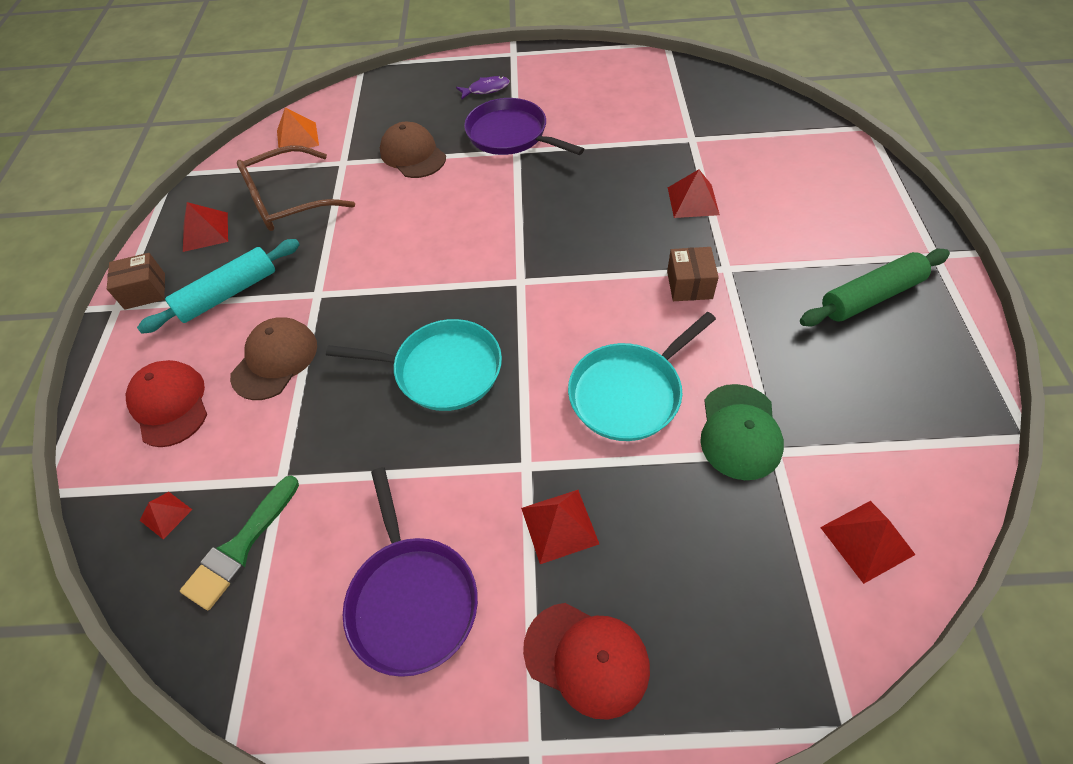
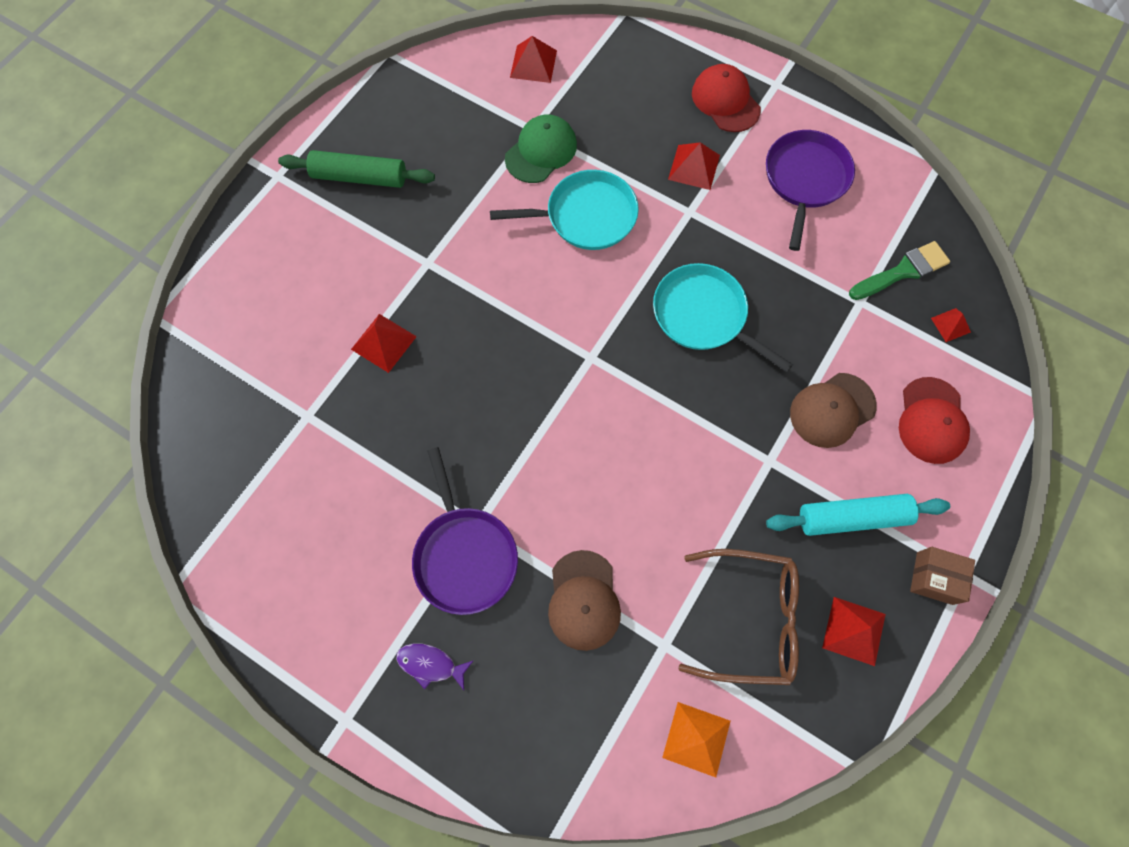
camera: 150 degrees left, 15 degrees up
(689, 285) = (468, 267): brown box -> none

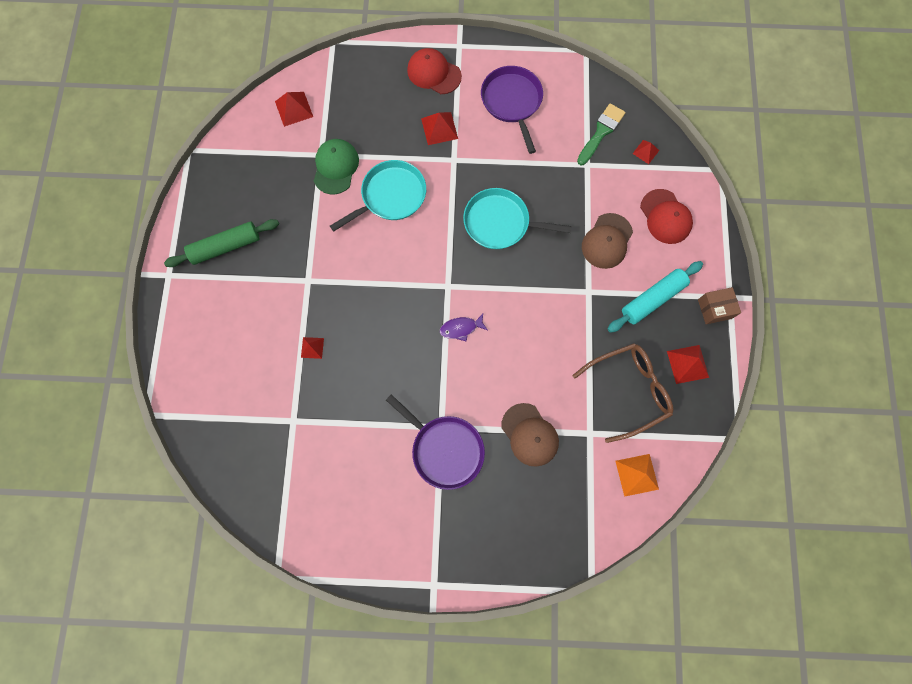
camera: 30 degrees left, 5 degrees up
(383, 343) = (312, 347): red pyramid -> red pyramid, size x0.62
(430, 664) = (464, 524): purple fish -> purple fish (461, 328)

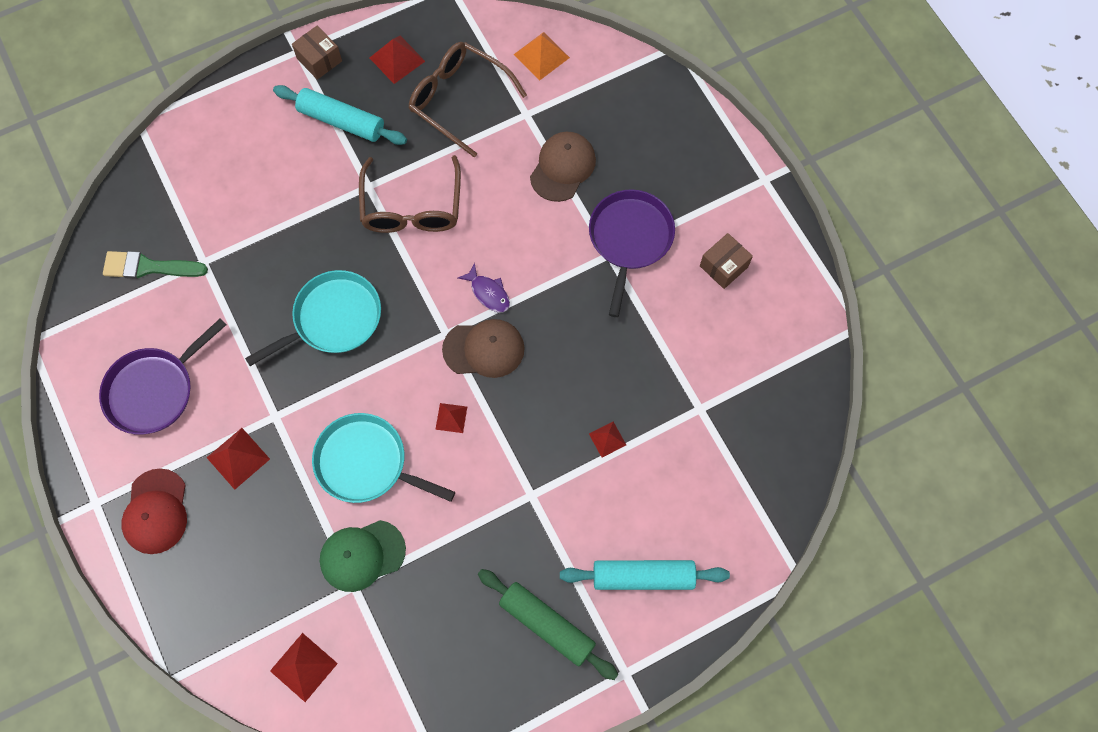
camera: 120 degrees left, 5 degrees down
(213, 318) = (643, 577): none -> turquoise rolling pin
(383, 505) = (723, 266): none -> brown box
(500, 223) = (333, 319): turquoise pan -> turquoise pan turned 105 degrees counterclockwise
(556, 312) = (412, 207): none -> brown glasses
(607, 241) = (295, 195): brown cap -> brown cap (484, 349)
(645, 152) = (152, 207): red pyramid -> red pyramid (451, 418)
(665, 217) = (231, 150): red cap -> none

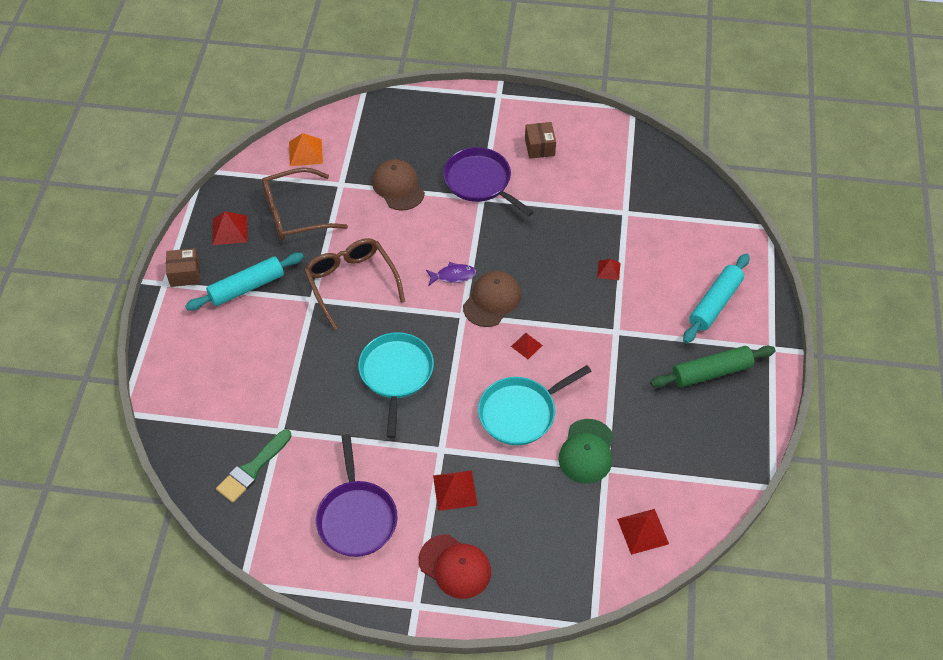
camera: 55 degrees left, 15 degrees down
(412, 207) = (351, 283): brown glasses -> brown glasses turned 150 degrees counterclockwise

